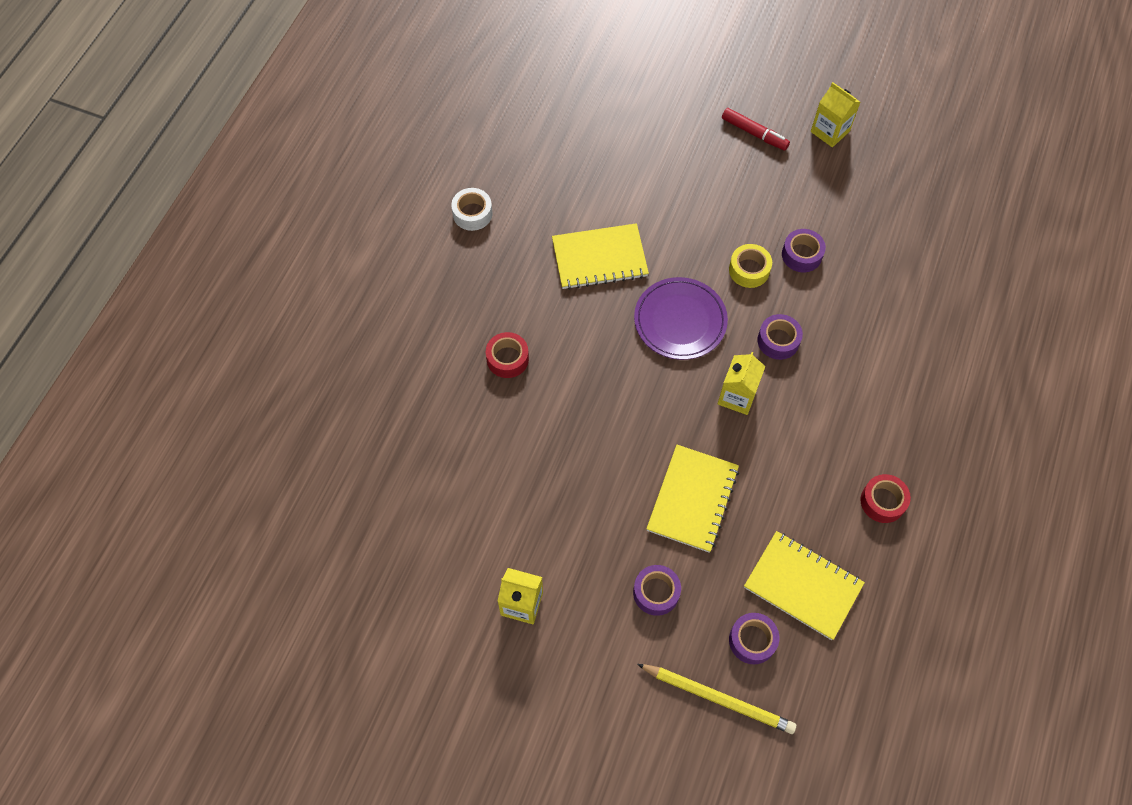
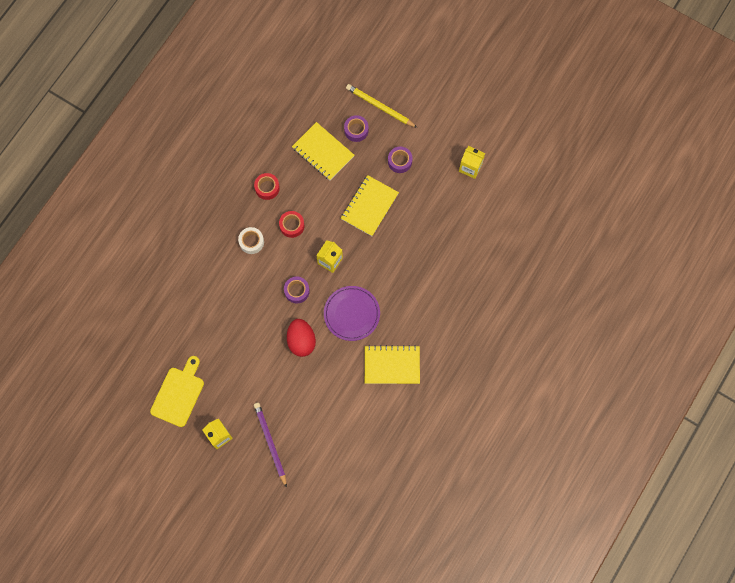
camera: 170 degrees left, 10 degrees up
(472, 213) = (467, 412): white tape -> white tape (251, 242)
(507, 359) = (458, 306): red tape -> red tape (292, 225)
(749, 270) = (301, 341): yellow tape -> red egg
(754, 133) = (270, 443): red marker -> purple pencil
(801, 255) = (266, 346): purple tape -> none
(908, 173) = (178, 394): none -> yellow cutting board

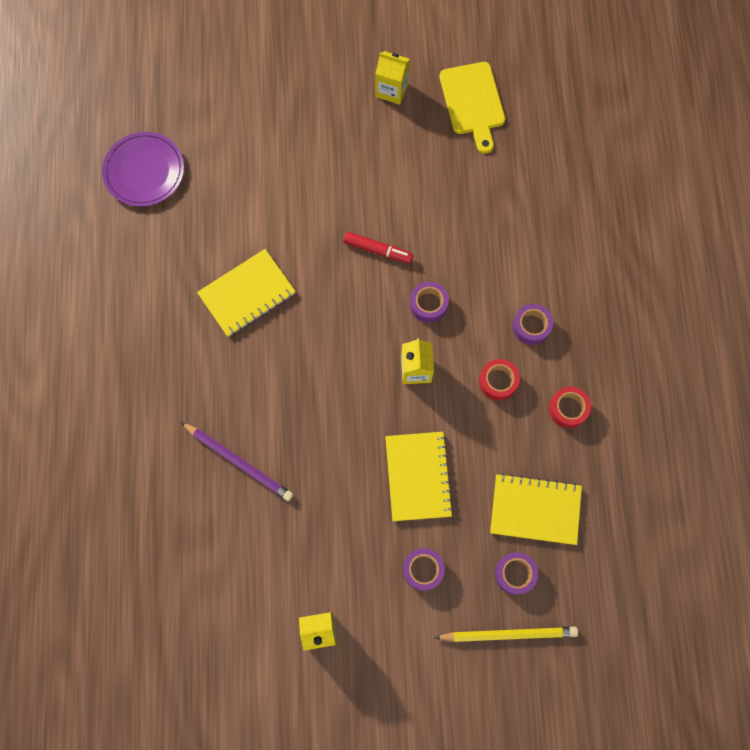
camera: 145 degrees right, 0 degrees up
(251, 242) = (531, 326): white tape -> purple tape
(270, 443) = (328, 118): purple pencil -> purple pencil (239, 461)
(301, 341) = (378, 250): red egg -> red marker
(351, 314) = (340, 322): purple plate -> purple plate (144, 171)

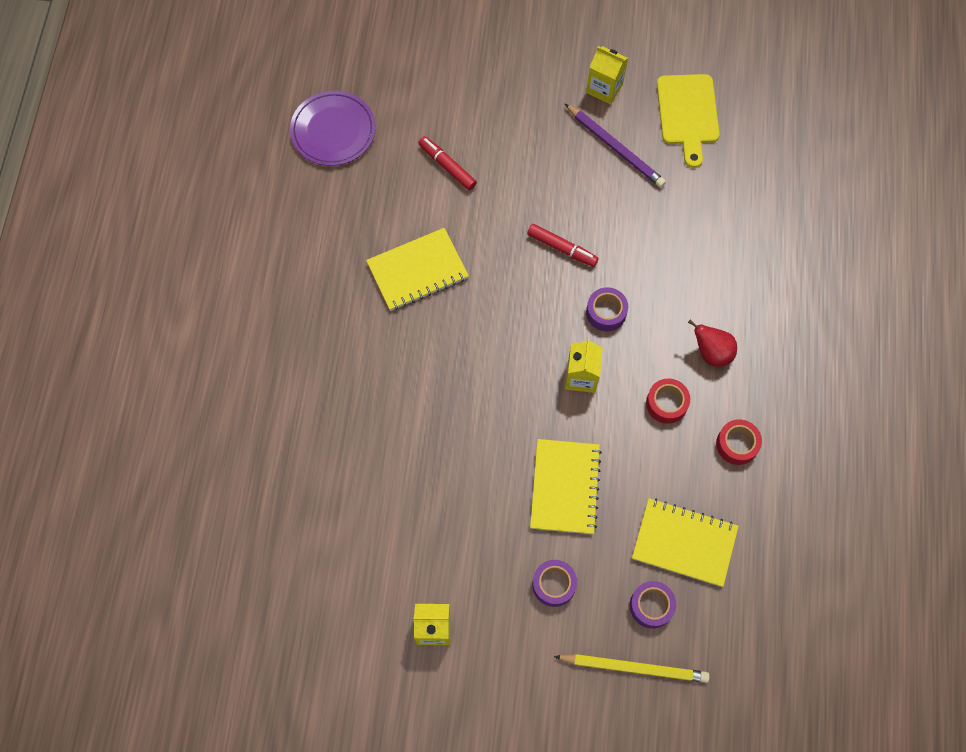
camera: 10 degrees right, 5 degrees down
(239, 461) = (379, 440): purple pencil -> purple pencil (615, 147)
(258, 188) = (447, 166): none -> red marker
(531, 326) = (711, 353): purple tape -> red pear

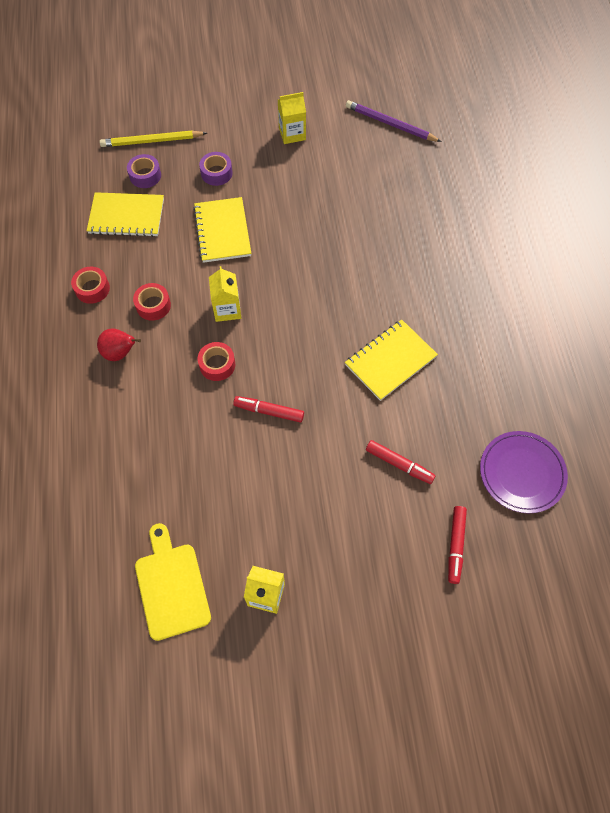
camera: 165 degrees right, 5 degrees down
(422, 86) = (455, 545): none -> red marker
(606, 312) = (217, 365): purple tape -> red tape
(615, 147) = (240, 527): purple pencil -> purple pencil (390, 124)

